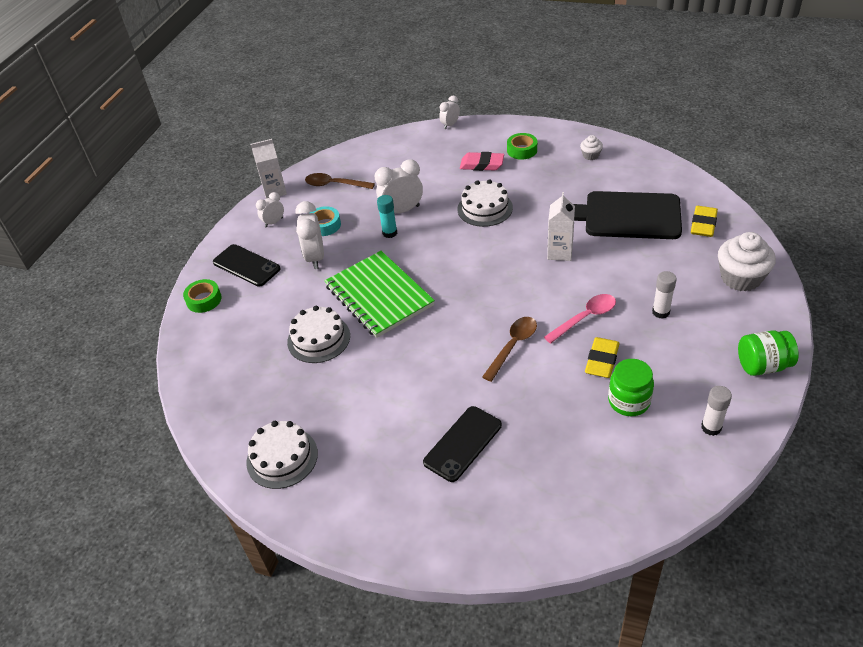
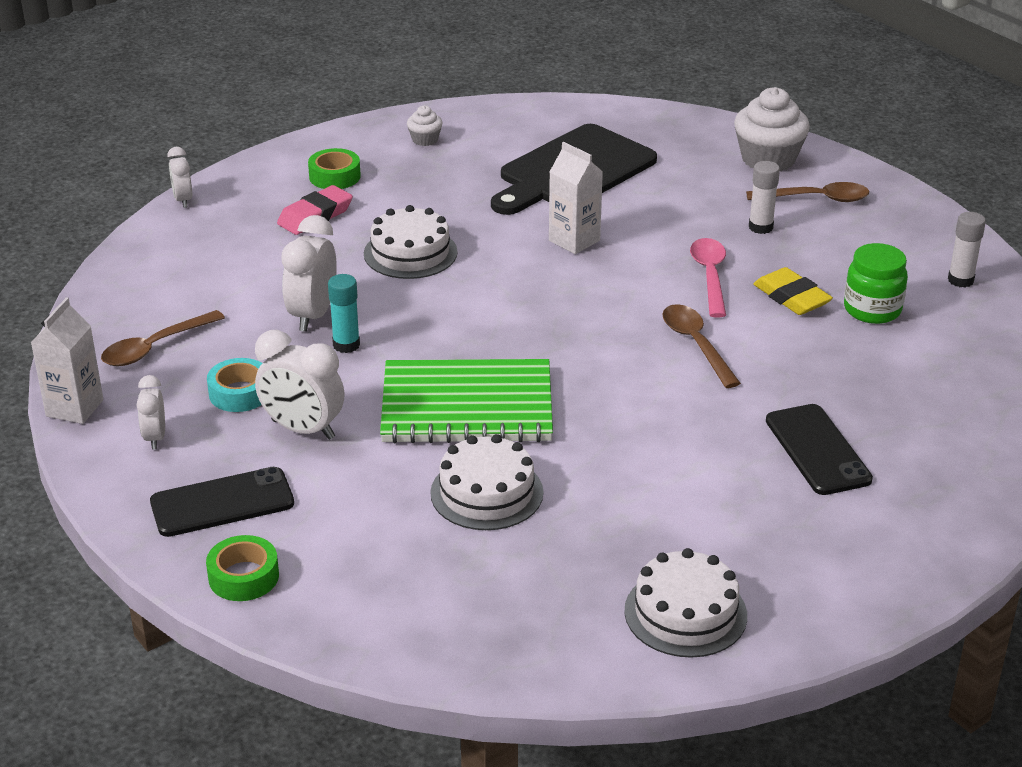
camera: 60 degrees left, 10 degrees down
(703, 224) = (655, 137): yellow eraser -> none
(722, 319) = (816, 199): none -> brown spoon
(762, 365) = (908, 211): green jar -> none

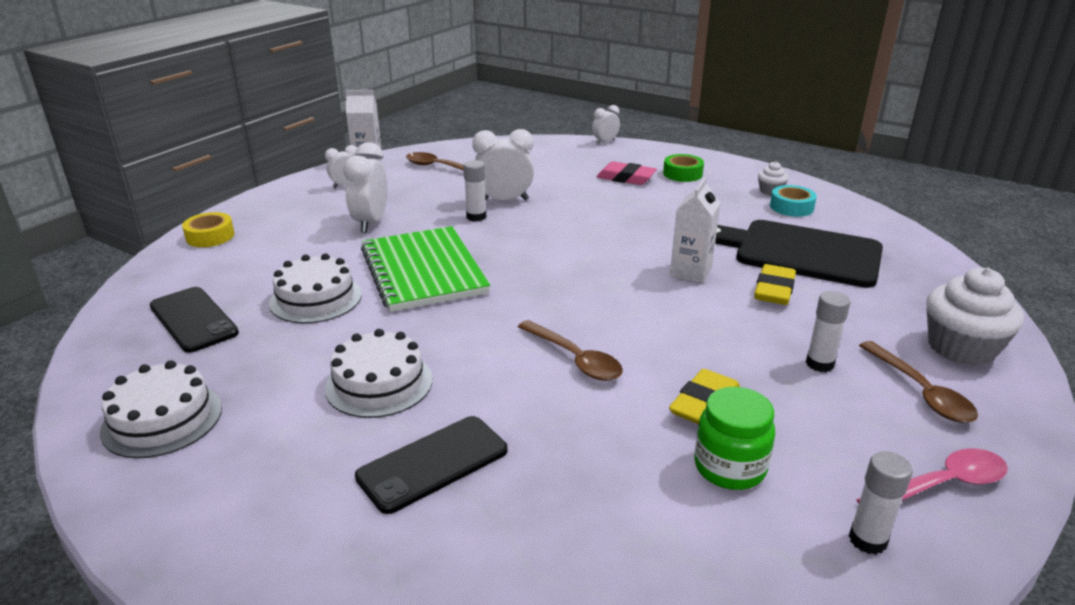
camera: 70 degrees right, 5 degrees down
(222, 503) = (285, 216): black phone -> black phone (193, 320)
(239, 393) = (403, 198): turquoise tape -> turquoise tape (791, 207)
(243, 576) = (210, 236): green tape -> yellow tape
(346, 345) = (476, 217): turquoise glue stick -> white glue stick
(410, 253) = (609, 215): white cake -> white cake (379, 383)
(634, 208) = (774, 290): none -> yellow eraser
(696, 344) = (575, 359): brown spoon -> brown spoon turned 90 degrees clockwise
(710, 276) = (698, 348): pink spoon -> pink spoon (941, 485)

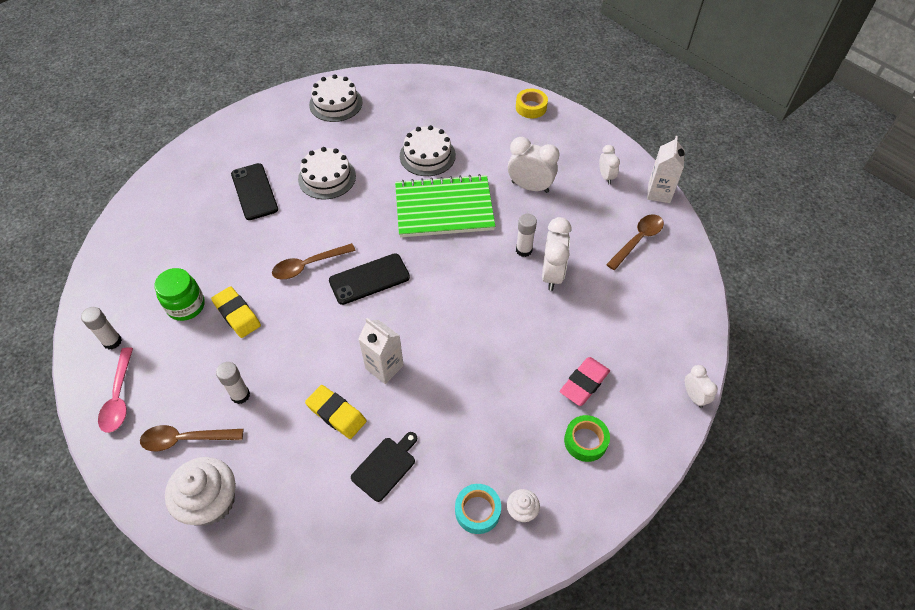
camera: 105 degrees right, 25 degrees up
(193, 320) = (423, 107): black phone -> black phone (369, 279)
(800, 253) = (385, 466): black cutting board -> black cutting board, size x0.47

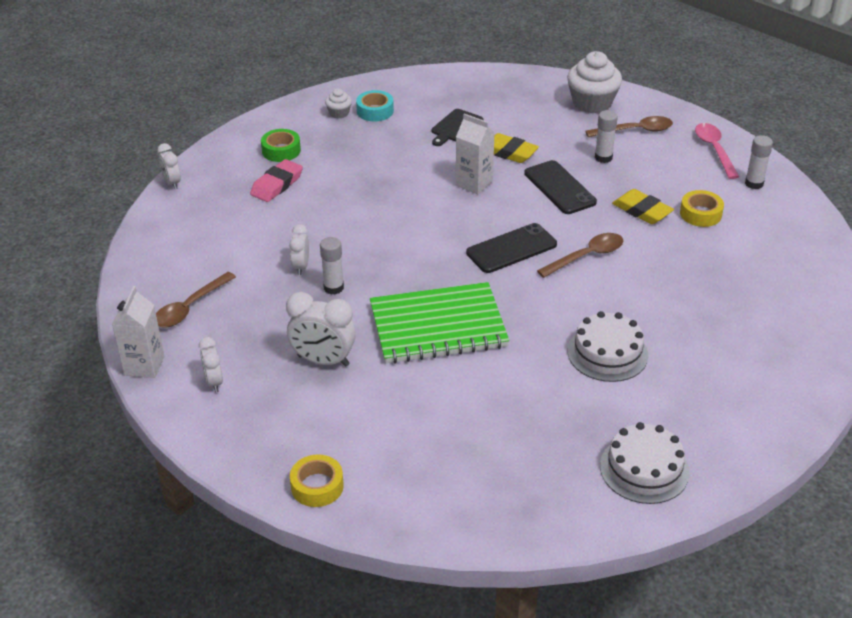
camera: 175 degrees right, 15 degrees down
(186, 306) = (700, 214): green jar -> yellow tape
(254, 191) = (696, 329): black phone -> black phone (559, 188)
(427, 155) = (474, 393): white cake -> none
(552, 274) = (301, 267): white clock -> white clock, size x0.58

